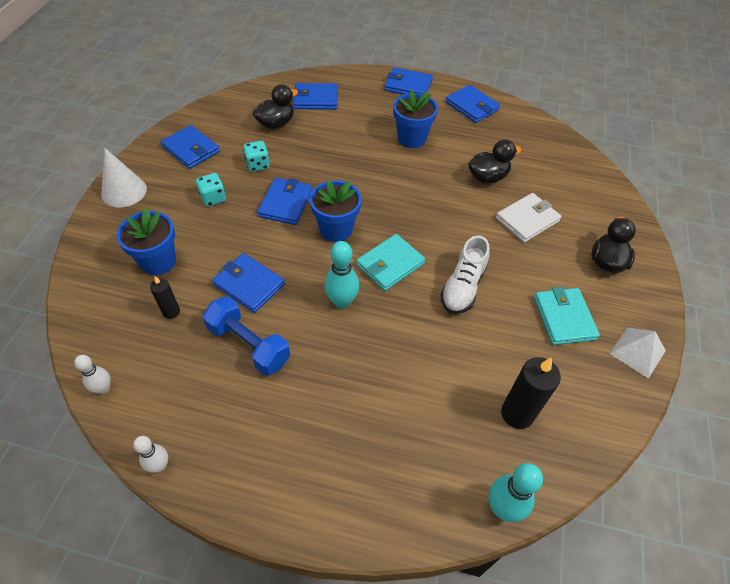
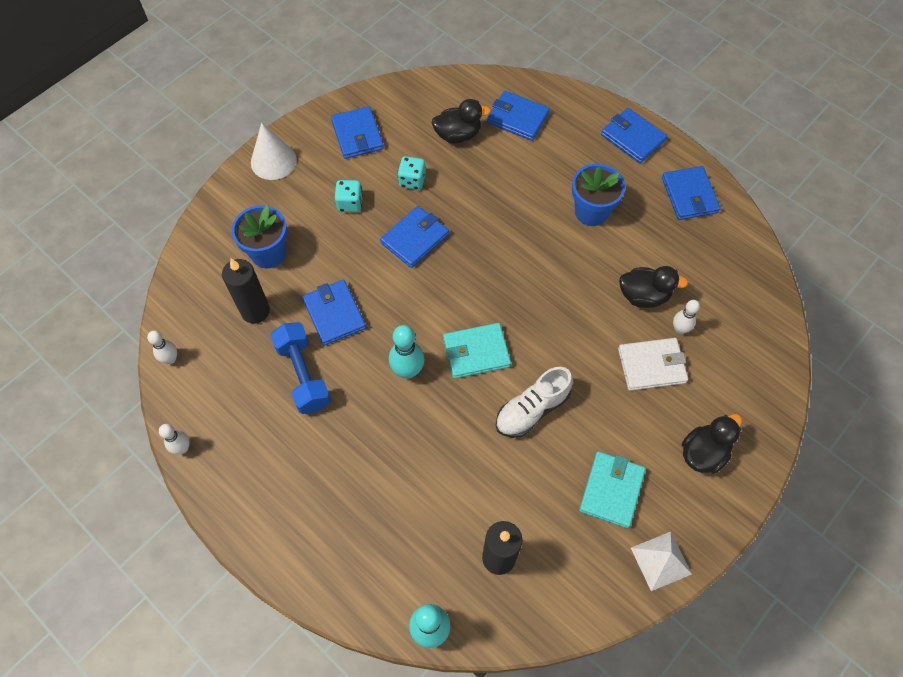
camera: 30 degrees right, 10 degrees up
(171, 312) = (255, 311): black candle -> black candle, size x1.74
(336, 229) = (446, 290): blue flower pot -> none
(528, 189) = (679, 329): none -> white bowling pin

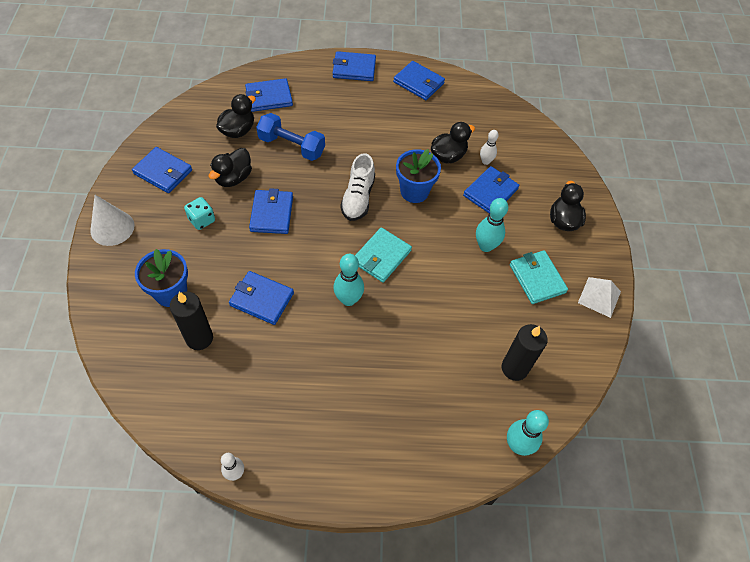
camera: 45 degrees left, 5 degrees down
(170, 359) = (163, 419): white bowling pin -> none
(303, 375) = (278, 354): blue dumbbell -> blue dumbbell (291, 146)
(412, 180) = (233, 178): turquoise dice -> black duck
(532, 409) = (448, 266): white shoe -> white shoe (358, 198)
(590, 417) = (485, 246): none -> turquoise bowling pin
(591, 212) = (371, 126): blue flower pot -> blue flower pot (414, 191)
(651, 365) = (490, 192): white wallet -> blue wallet

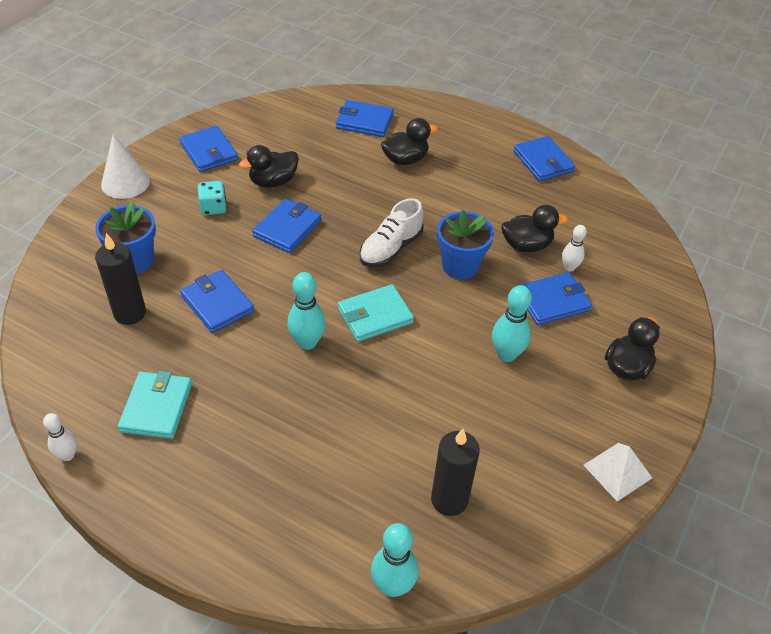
camera: 30 degrees right, 10 degrees down
(238, 130) = (310, 141): black duck -> black duck (405, 160)
(291, 146) = (355, 174): blue dumbbell -> none
(354, 69) = (477, 124): blue wallet -> none
(537, 278) = (547, 416): turquoise wallet -> turquoise wallet (156, 407)

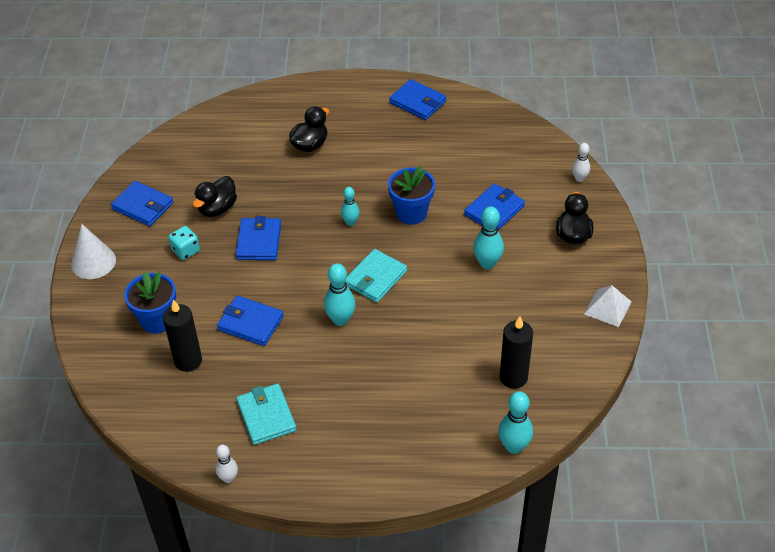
camera: 25 degrees left, 0 degrees up
(364, 121) = (253, 125): blue wallet -> none
(391, 248) = (350, 222): white shoe -> turquoise bowling pin
(526, 245) = (449, 176): black duck -> none
(569, 267) = (490, 179): white bowling pin -> white bowling pin (579, 178)

